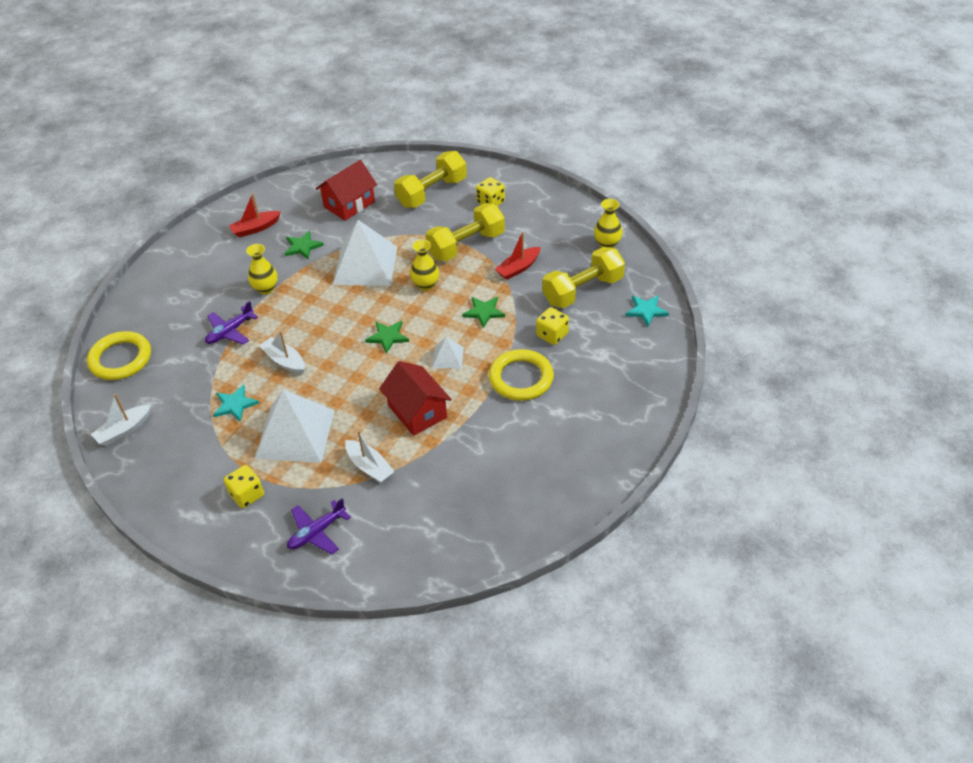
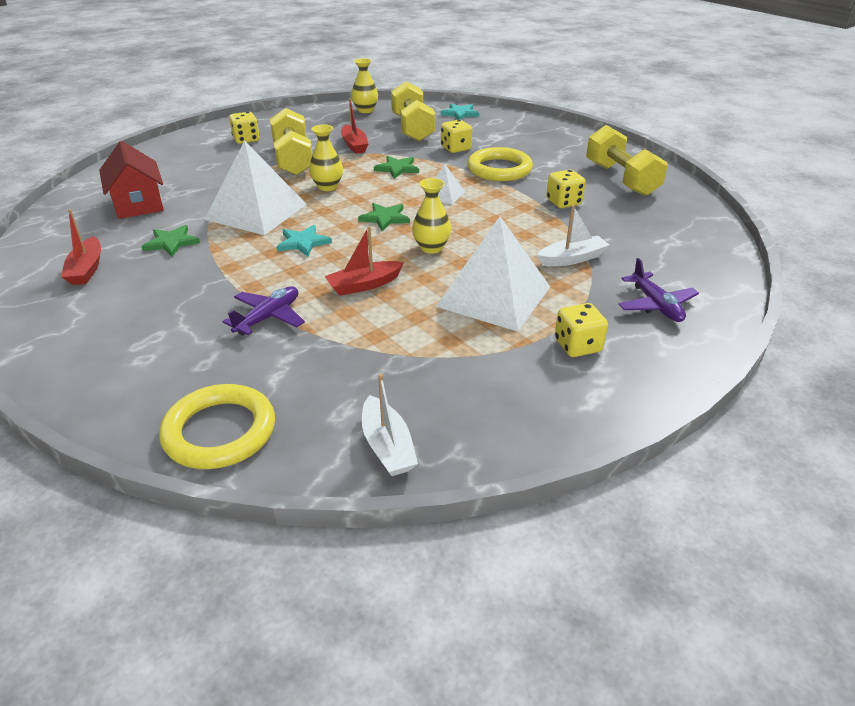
camera: 70 degrees left, 10 degrees down
(230, 331) = (268, 317): purple plane -> purple plane turned 120 degrees counterclockwise
(235, 405) = (412, 333): turquoise star -> turquoise star (303, 242)
(266, 289) = (217, 279): yellow vase -> yellow vase (431, 248)
(284, 361) = (364, 285): white boat -> red boat
(417, 411) = (508, 221): red house -> none
(432, 192) = (189, 161): yellow dumbbell -> yellow dumbbell (621, 179)
(473, 439) = (563, 202): none -> yellow dice

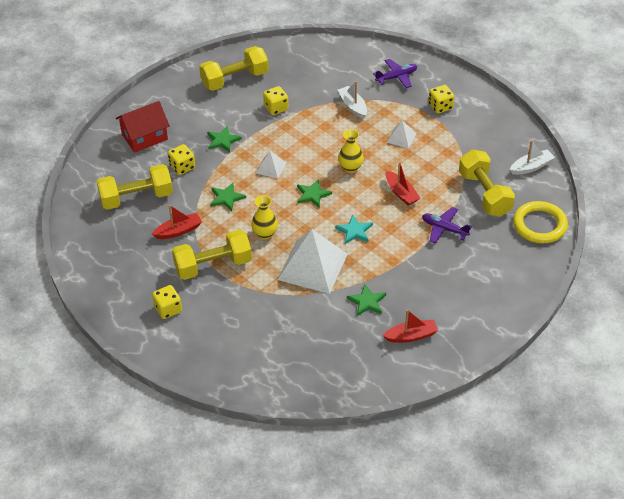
camera: 95 degrees left, 10 degrees up
(138, 204) = (309, 343): red house -> red house (144, 137)
(331, 371) = (484, 194): none -> yellow dumbbell
(365, 110) = (88, 236): yellow vase -> none
(460, 113) = (98, 169): turquoise star -> none
(494, 296) = (401, 137): white pyramid -> white pyramid, size x0.47
(499, 169) = (223, 140): yellow ring -> green star

